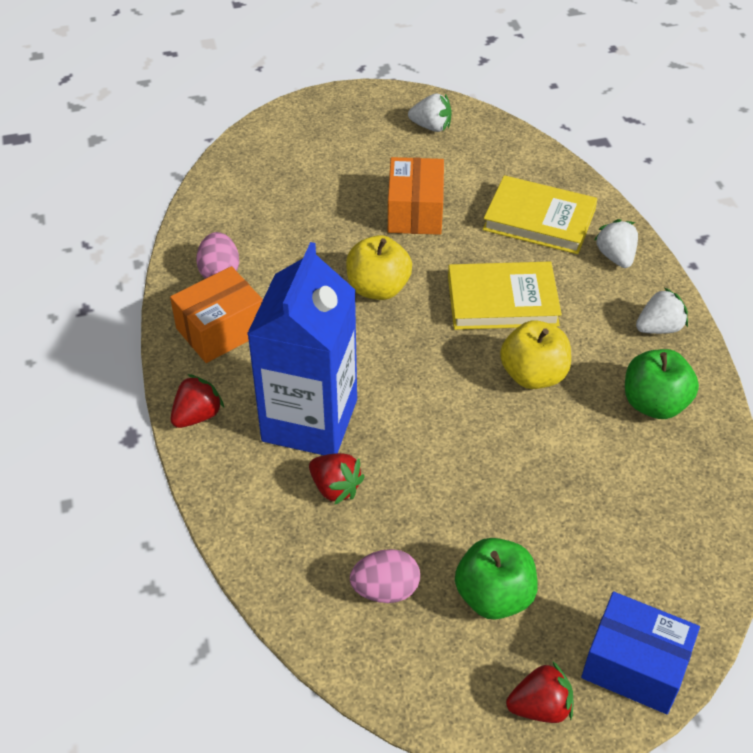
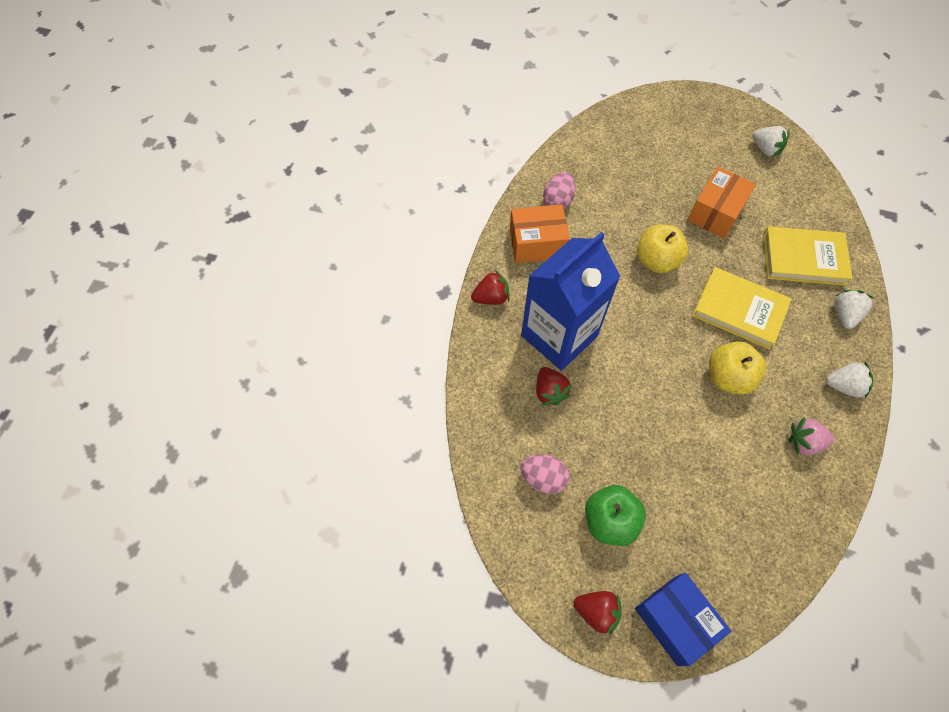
camera: 30 degrees right, 15 degrees up
(539, 220) = (803, 259): yellow book -> yellow book turned 45 degrees counterclockwise
(654, 403) = (804, 442): green apple -> pink strawberry

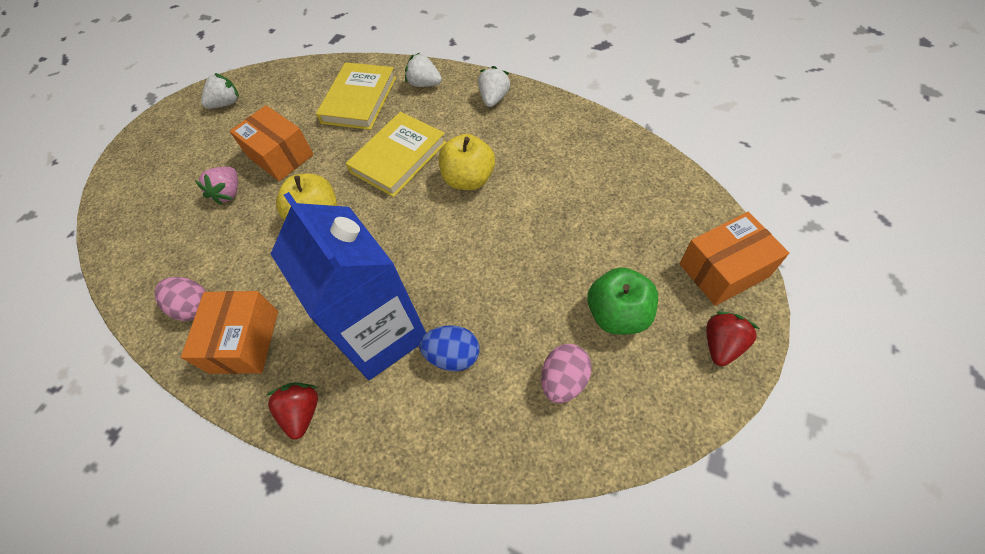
camera: 75 degrees left, 5 degrees down
(550, 391) = (453, 356): red strawberry -> blue egg
(675, 620) = (723, 270): blue box -> orange box
(804, 442) = (544, 135): pink strawberry -> pink strawberry (229, 193)

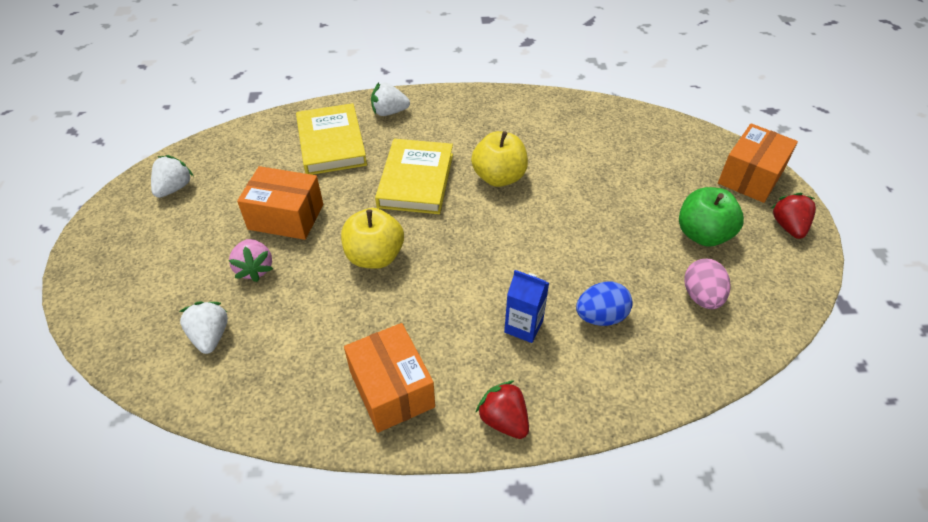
camera: 35 degrees left, 10 degrees down
(193, 307) = (306, 384): pink egg -> none
(381, 334) = (523, 326): blue carton -> blue carton, size x0.42
(494, 98) = (467, 106): white strawberry -> white strawberry (210, 336)

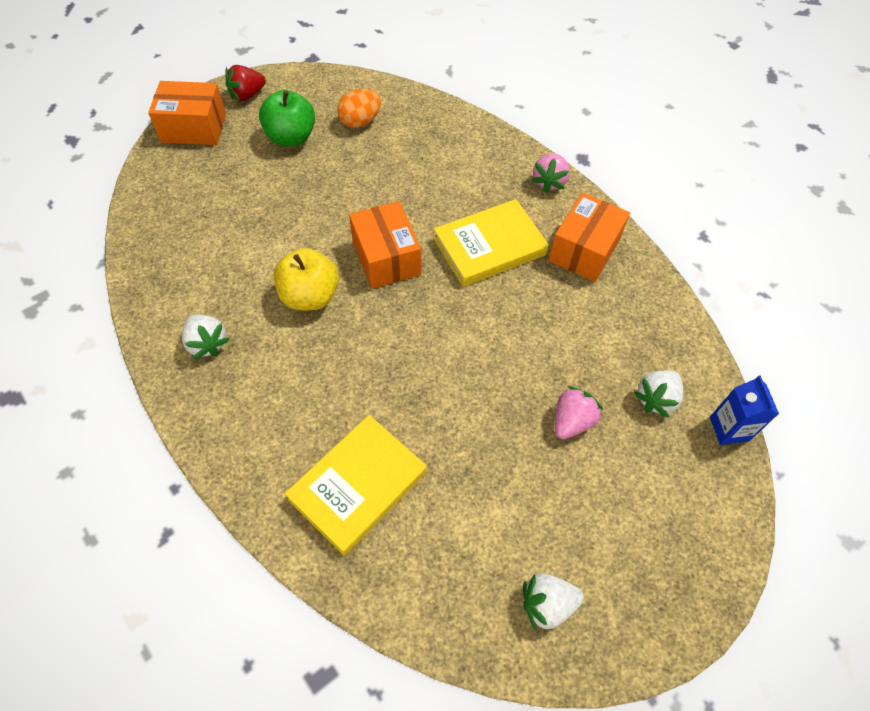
camera: 125 degrees left, 10 degrees up
(286, 217) = (495, 445): orange box -> orange box (386, 258)
(375, 256) = (481, 335): yellow apple -> none
(389, 112) = (261, 462): white strawberry -> white strawberry (207, 343)
(416, 180) = (361, 362): yellow book -> yellow book (489, 247)
(504, 420) = (549, 182): red strawberry -> pink strawberry
(523, 326) = (468, 203): blue carton -> blue carton (729, 429)
(601, 317) = (423, 166): blue egg -> none
(701, 296) = (360, 121): pink egg -> orange egg

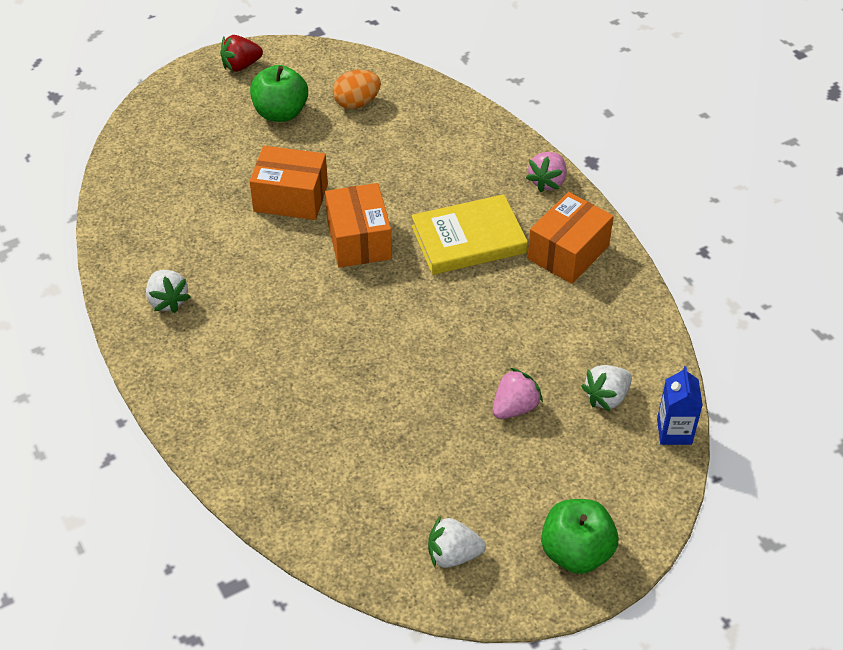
camera: 10 degrees right, 10 degrees down
(194, 128) = (181, 95): orange box -> orange box (291, 198)
(310, 296) = (275, 268): yellow apple -> none
(358, 486) = (293, 438): yellow book -> none
(670, 582) = (576, 552): none -> green apple

